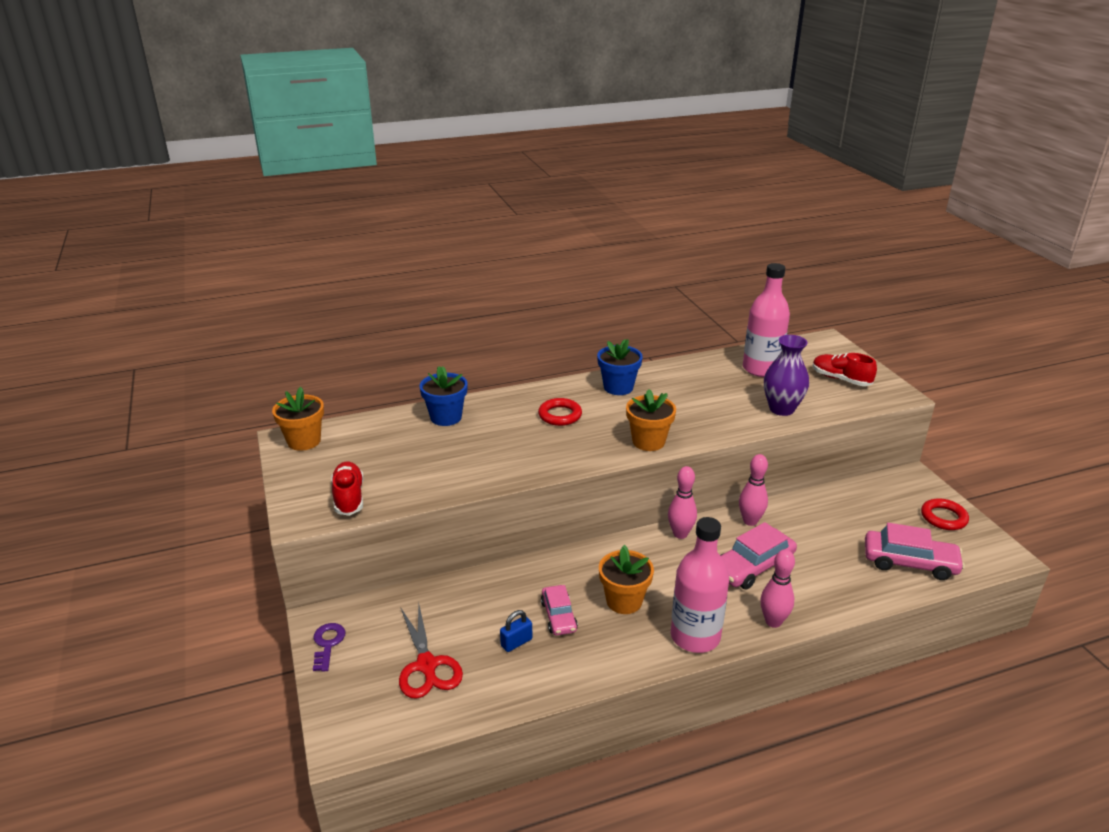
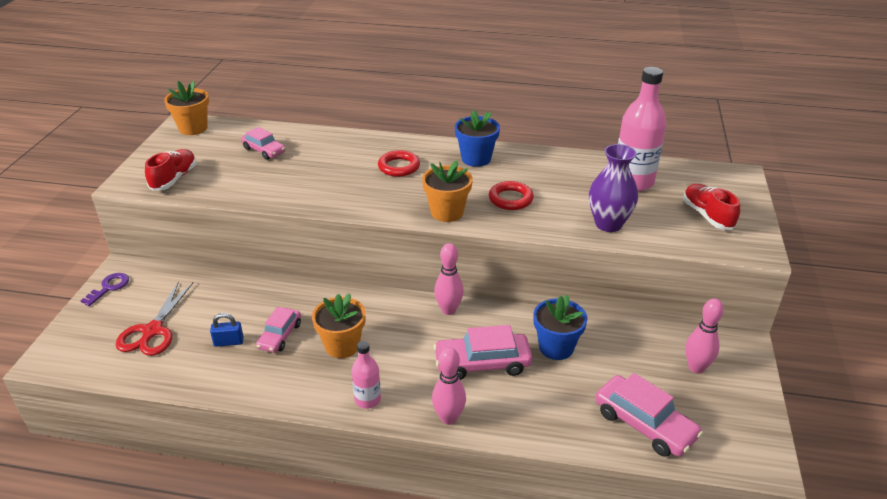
camera: 30 degrees right, 5 degrees up
(410, 440) = (264, 150): none -> pink car
(446, 417) = (309, 141): blue flower pot -> blue flower pot (556, 347)
(695, 636) = (367, 399): pink bottle -> pink bottle, size x0.53
(750, 521) = (524, 323): pink bowling pin -> pink bowling pin (696, 367)
(943, 517) = (733, 397): red ring -> red ring (510, 199)

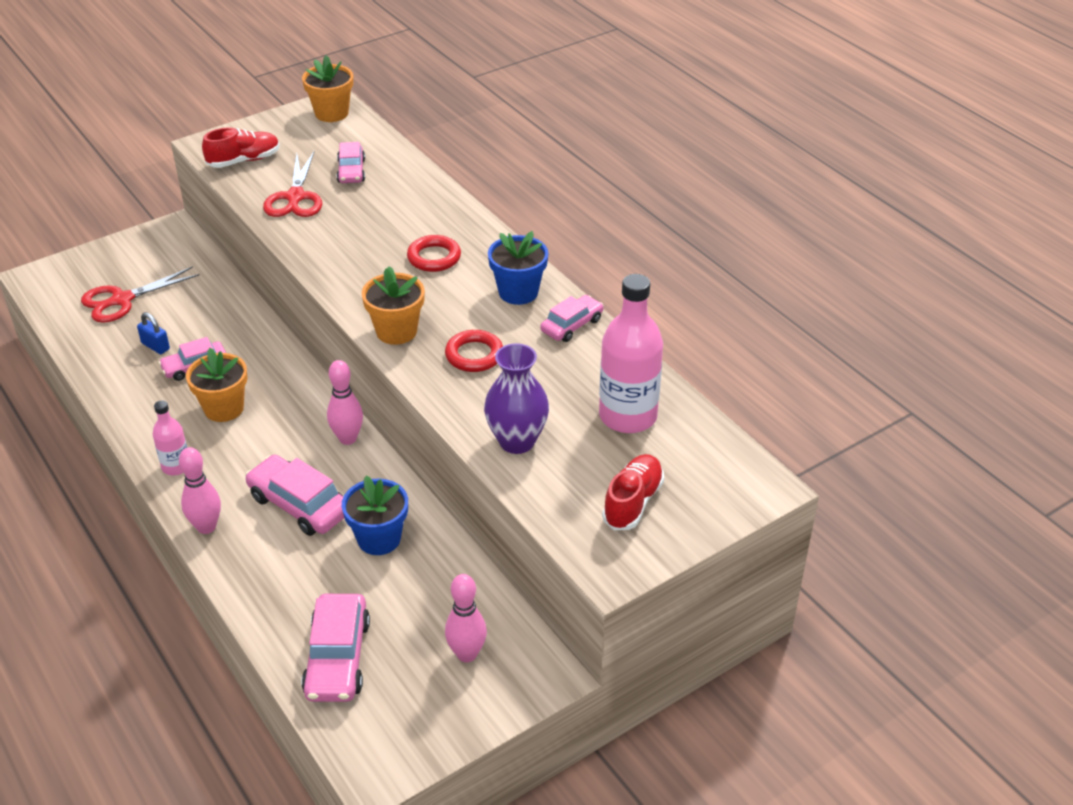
camera: 45 degrees right, 5 degrees up
(109, 287) = (143, 241): purple key -> none
(250, 180) = (295, 197): none -> red scissors
(531, 158) = (572, 325): none -> pink car

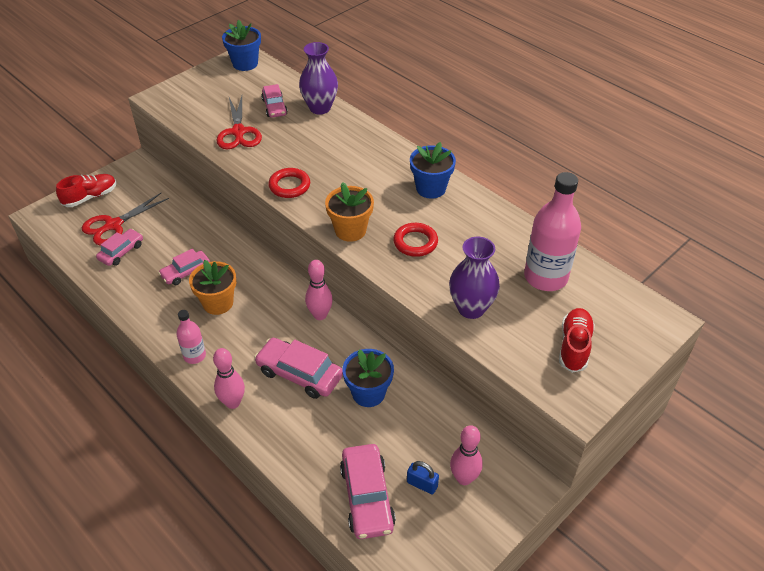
camera: 10 degrees left, 5 degrees up
(155, 346) = (150, 259): blue padlock -> blue padlock (422, 484)
(244, 160) = (190, 107): red shoe -> red shoe (90, 197)
(331, 113) = (245, 64): orange flower pot -> blue flower pot
(409, 178) = (320, 108): none -> purple vase
(434, 257) = (359, 168): red ring -> red ring (289, 186)
(572, 325) = (479, 210): pink car -> pink car (121, 252)

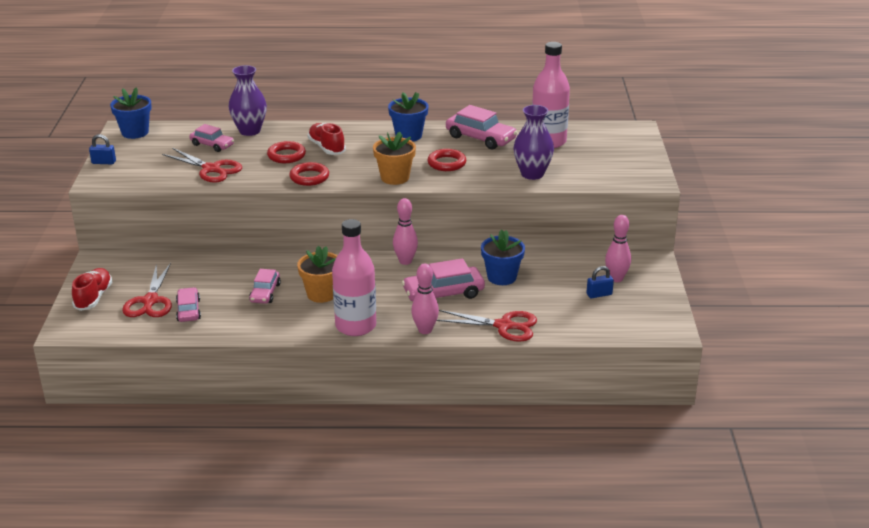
camera: 45 degrees left, 15 degrees down
(186, 81) = (104, 162): none -> blue padlock
(194, 356) = (355, 326): pink bottle -> pink bottle, size x1.88
(294, 451) = (504, 326): none -> red scissors
(307, 151) = (286, 155): none -> red ring
(367, 497) = (579, 317): pink car -> pink car (480, 138)
(574, 346) = (612, 161): red shoe -> red shoe (326, 148)

